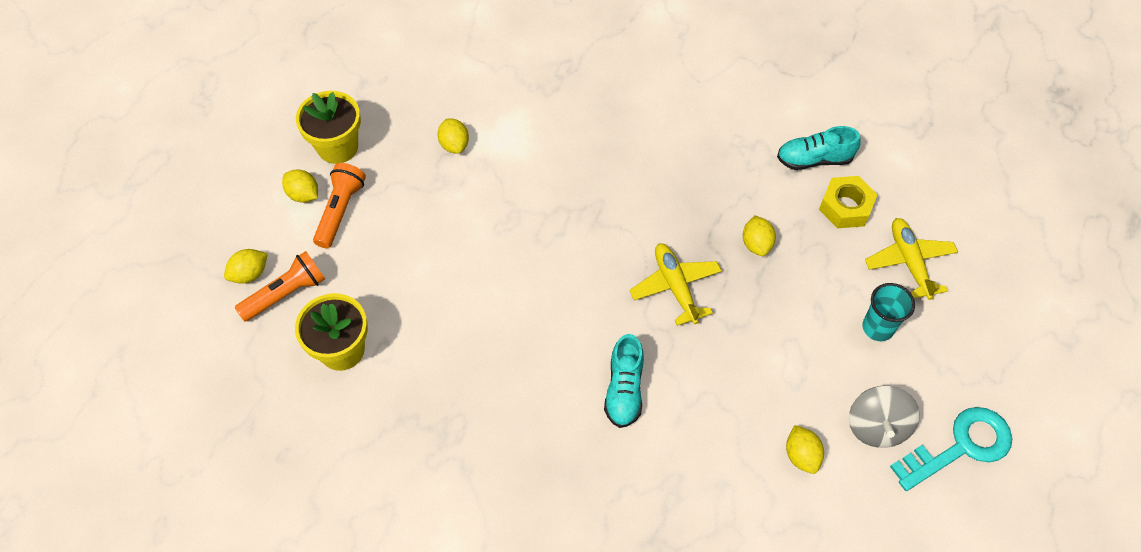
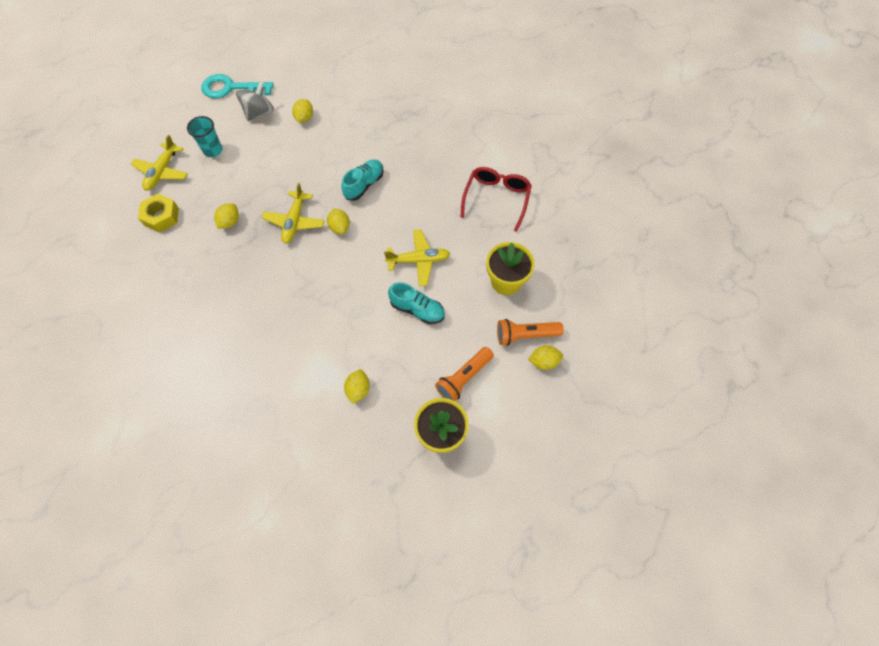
camera: 150 degrees left, 5 degrees up
(303, 194) = (483, 405): yellow lemon -> yellow lemon (340, 227)
(415, 472) = (496, 198): none -> red glasses
(475, 319) = (419, 260): none -> yellow plane
(814, 159) = (147, 253): turquoise shoe -> turquoise shoe (417, 309)

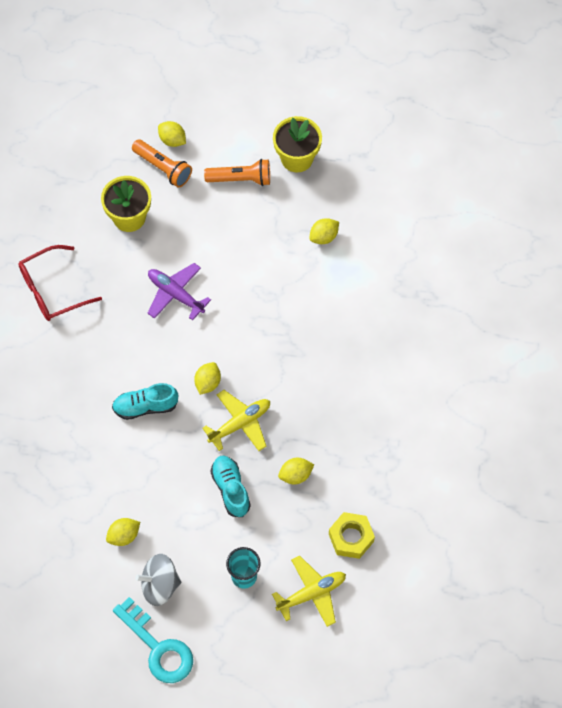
camera: 135 degrees left, 0 degrees up
(417, 309) = (220, 256): turquoise shoe -> turquoise shoe (231, 489)
(419, 260) = (175, 294): yellow plane -> purple plane

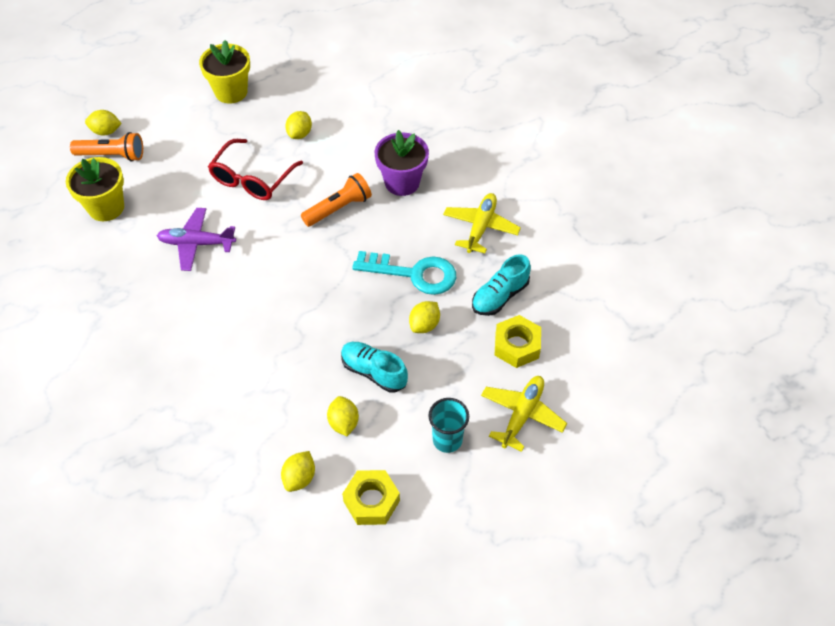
camera: 35 degrees left, 10 degrees down
(52, 290) = (67, 304): red glasses -> red glasses (252, 179)
(145, 406) = (236, 350): turquoise shoe -> turquoise shoe (500, 296)
(158, 648) = (416, 562): turquoise key -> turquoise key (414, 274)
(160, 585) = (371, 501): grey spinning top -> yellow nut
(208, 383) = (282, 297): yellow lemon -> yellow lemon (343, 423)
(240, 423) = (339, 313): yellow plane -> yellow plane (480, 227)
(241, 179) = (192, 129): orange flashlight -> orange flashlight (338, 208)
(372, 336) = (402, 182): none -> purple flower pot

